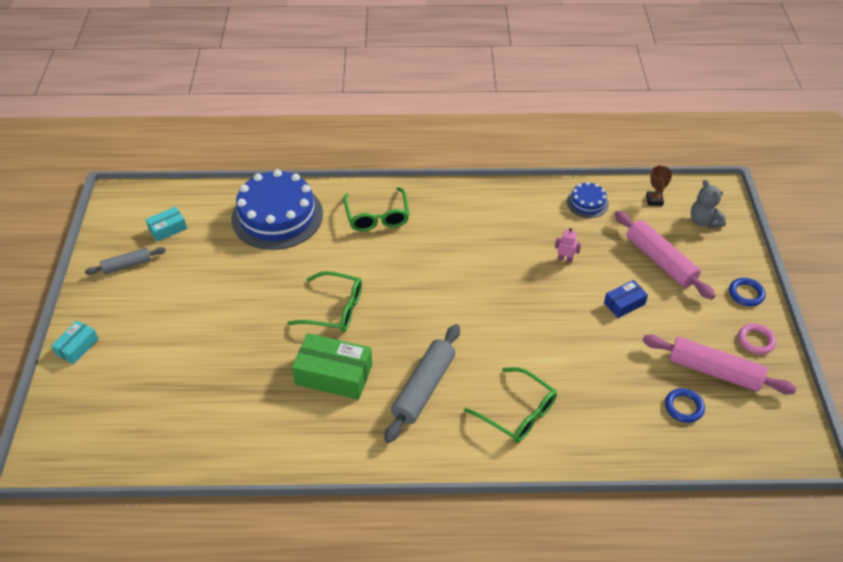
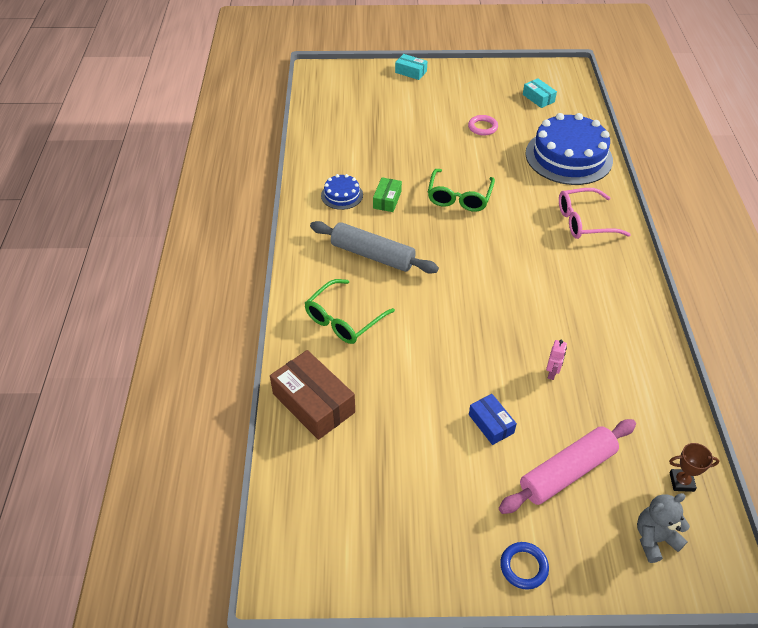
camera: 90 degrees right, 0 degrees up
(127, 265) = (493, 83): grey rolling pin -> none
(334, 374) = (387, 200): green box -> green box, size x0.55
(377, 216) = (584, 221): green glasses -> pink glasses
(587, 203) = (654, 404): blue cake -> blue cake (342, 195)
(625, 435) = (313, 403): none -> brown box
(684, 407) = (345, 462): blue ring -> none
(714, 371) = (395, 502): pink rolling pin -> none
(756, 340) = (444, 561): pink ring -> pink ring (482, 127)

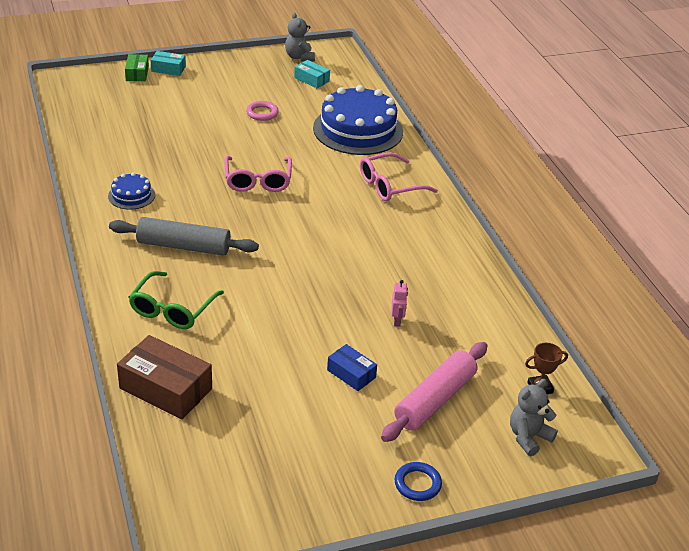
camera: 20 degrees left, 10 degrees down
(387, 200) = (182, 193): green box -> green box (137, 73)
(459, 197) = (258, 180): green glasses -> pink glasses
(533, 74) = (299, 57): none -> grey teddy bear

